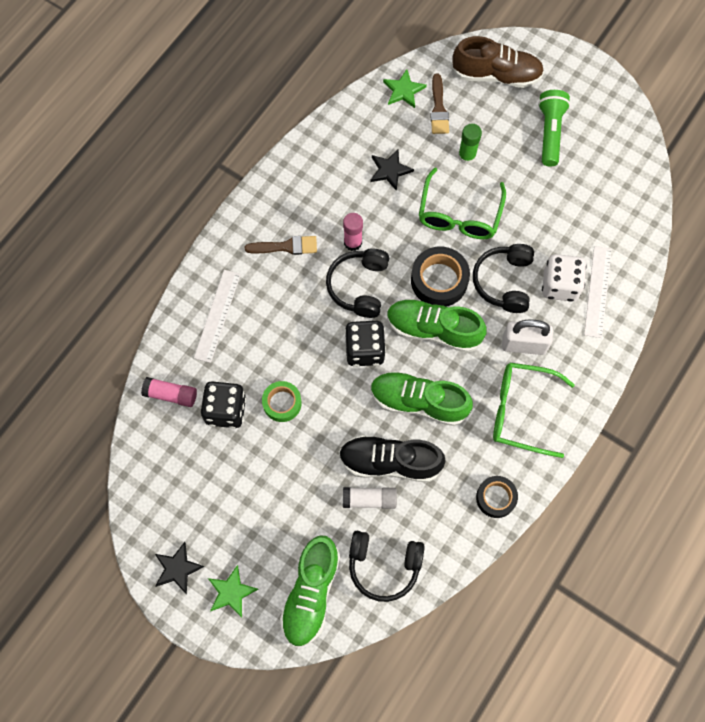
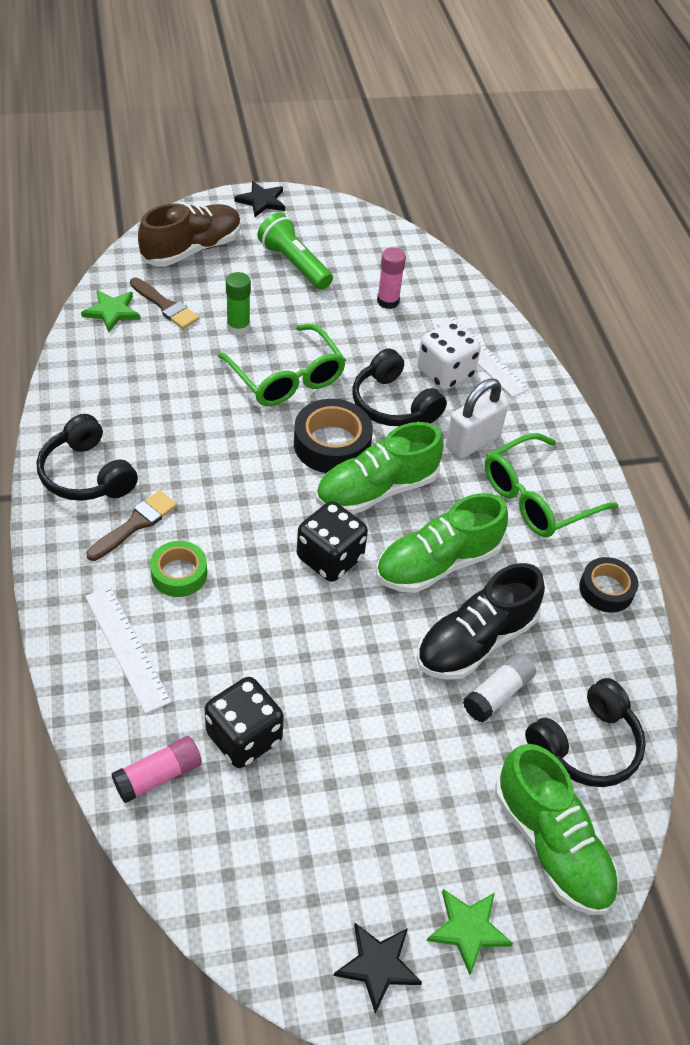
camera: 50 degrees left, 20 degrees down
(282, 403) = (300, 677): green tape -> green tape (179, 574)
(353, 242) = (206, 471): pink glue stick -> pink glue stick (388, 301)
(359, 286) = (257, 505): black headphones -> black headphones (86, 474)
(390, 170) = (174, 385): black star -> black star (261, 201)

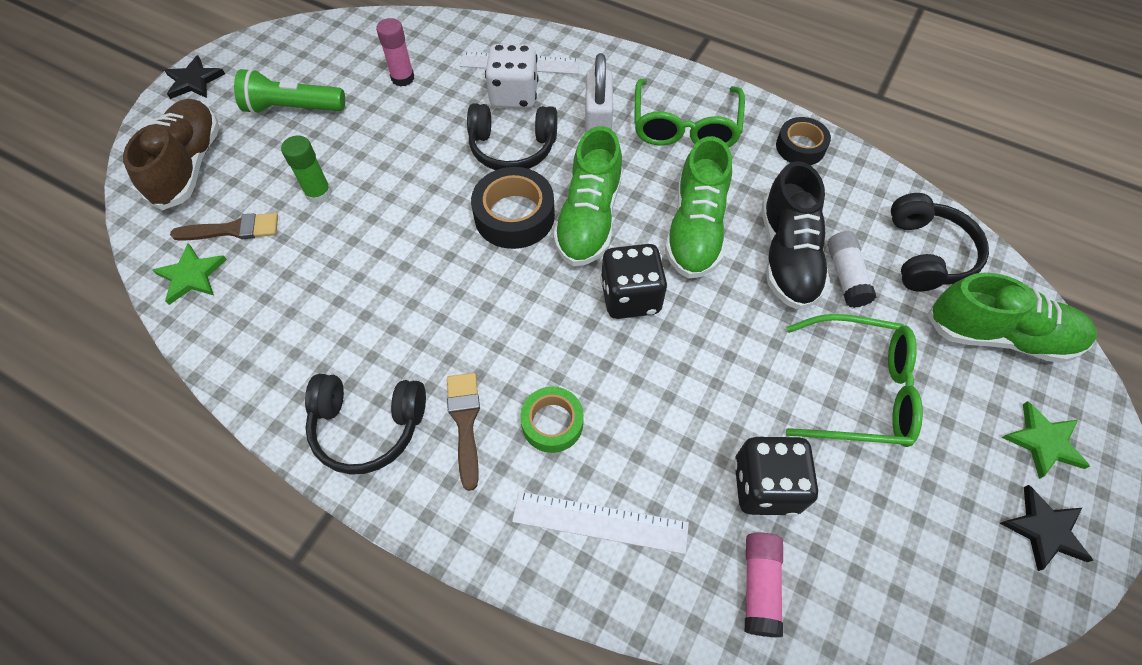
camera: 45 degrees left, 10 degrees up
(286, 377) = (411, 198): green glasses -> green glasses (857, 390)

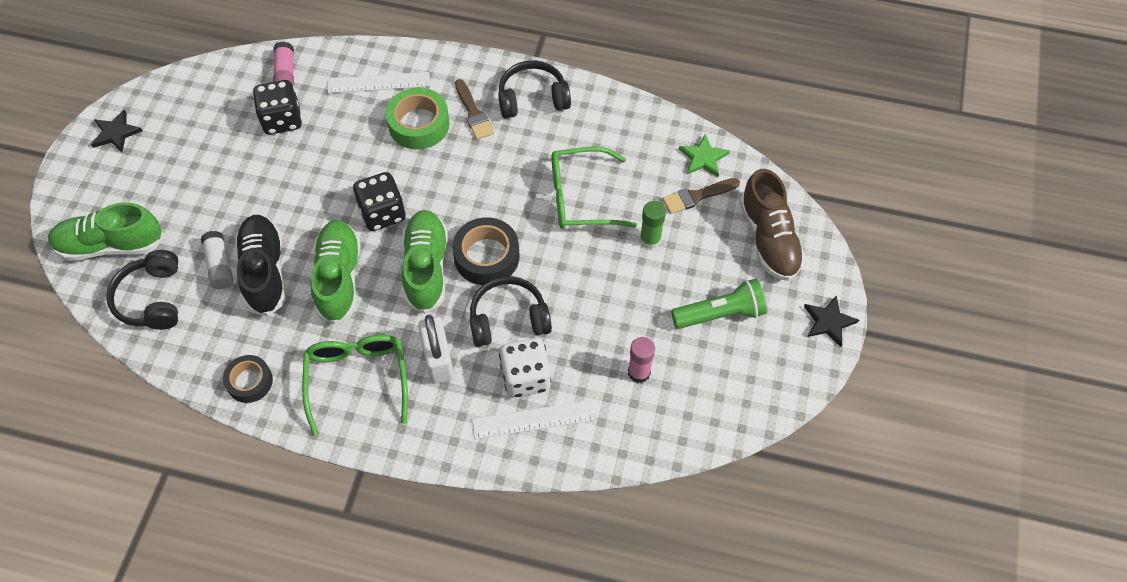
camera: 165 degrees right, 0 degrees up
(552, 423) = (419, 124): green tape -> green tape, size x1.54
(857, 390) = (220, 186): green glasses -> green glasses (582, 197)
(1043, 441) = (101, 181): green star -> none

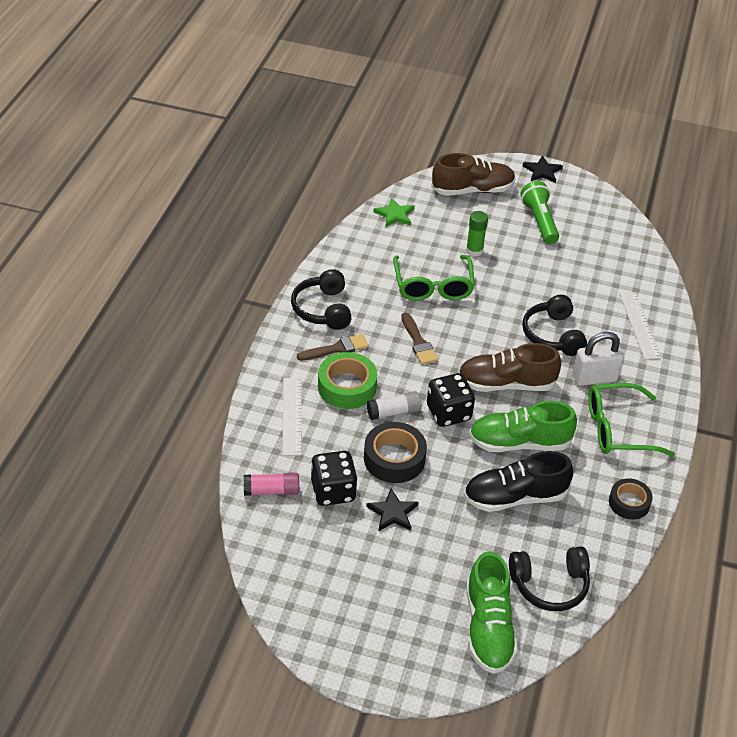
camera: 90 degrees left, 15 degrees down
(116, 133) = (340, 640): black star -> black star (393, 512)
(220, 265) = (509, 532): white glue stick -> white glue stick (393, 412)
(426, 268) = (506, 384): green shoe -> brown shoe
(486, 256) = (493, 345): black tape -> black tape (394, 458)
(526, 377) = (604, 327): white dice -> none
(639, 372) = (593, 267): pink glue stick -> none
(697, 196) = (432, 222): brown brush -> brown brush (418, 342)

